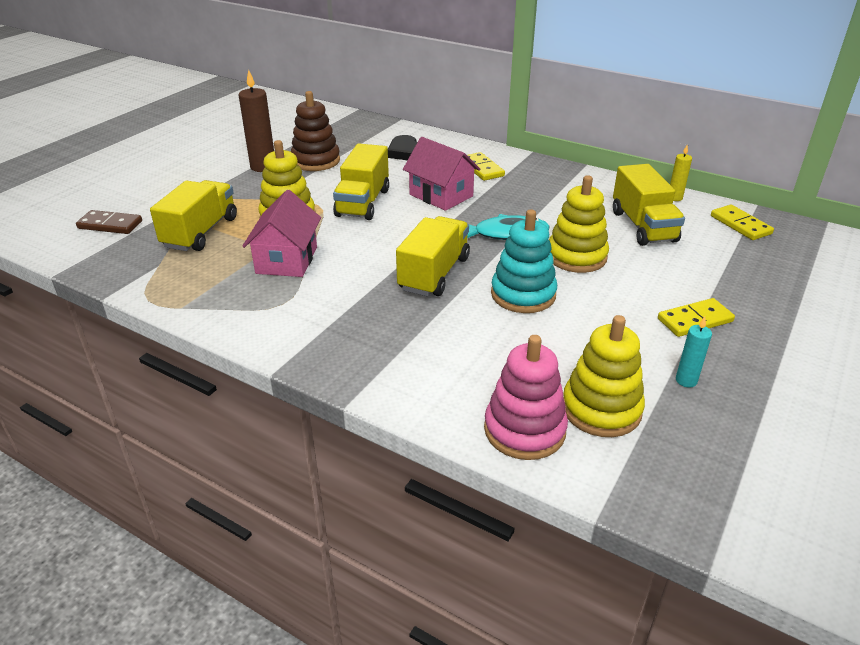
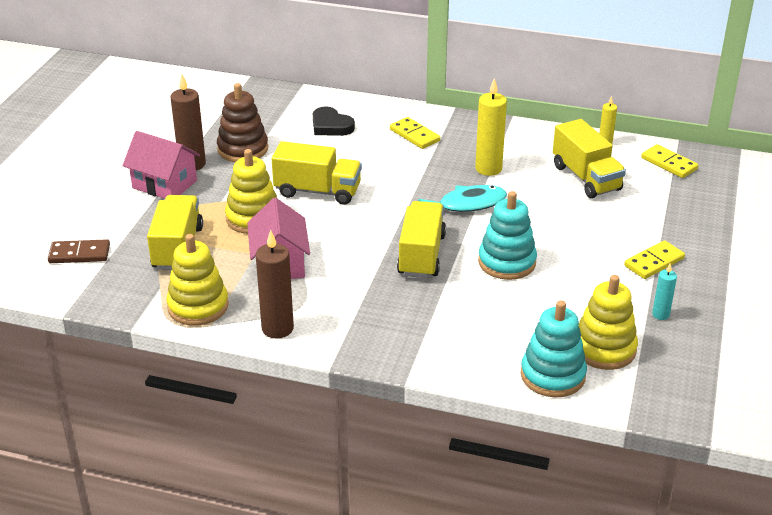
camera: 15 degrees left, 0 degrees up
(244, 322) = (277, 328): none -> brown candle
(363, 203) = (317, 191): yellow truck -> yellow truck turned 75 degrees counterclockwise
(441, 195) = (389, 172): pink house -> pink house (164, 184)
(524, 430) = (552, 375): pink stacking toy -> turquoise stacking toy
(542, 205) = (488, 169): none -> yellow candle
(576, 256) = (538, 218): yellow stacking toy -> yellow stacking toy (198, 306)

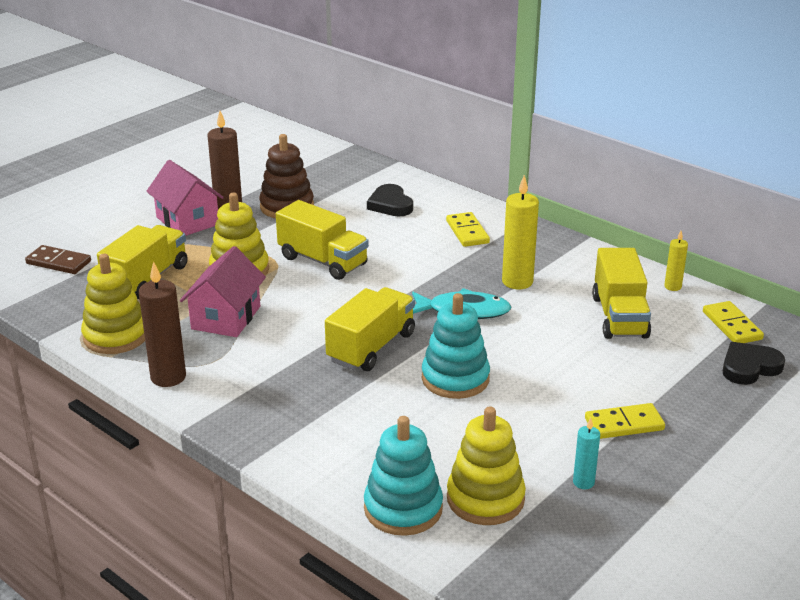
camera: 25 degrees right, 5 degrees down
(704, 193) = (749, 367): none -> black heart

